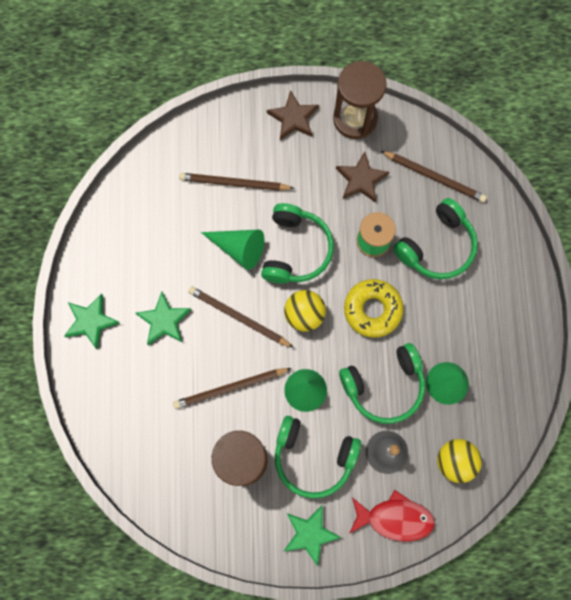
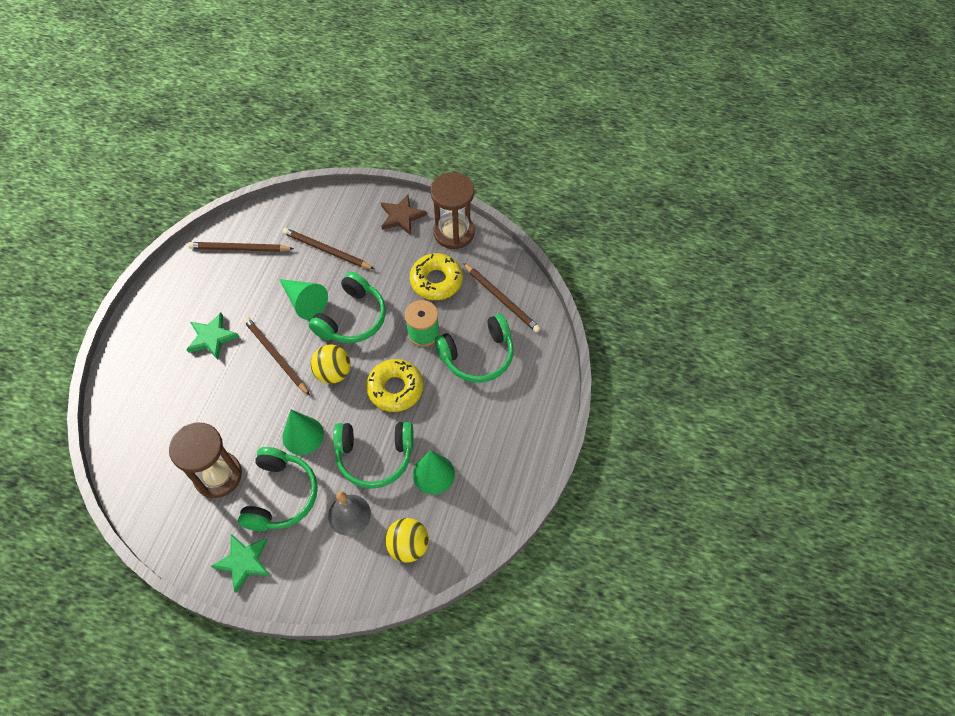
camera: 20 degrees right, 15 degrees down
(91, 321) = (152, 318): green star -> none
(230, 388) = (239, 411): brown pencil -> brown pencil (239, 249)
(313, 457) = (281, 495): green headphones -> green headphones turned 120 degrees counterclockwise
(361, 179) = (436, 281): brown star -> yellow donut
(395, 518) = (328, 577): red fish -> none

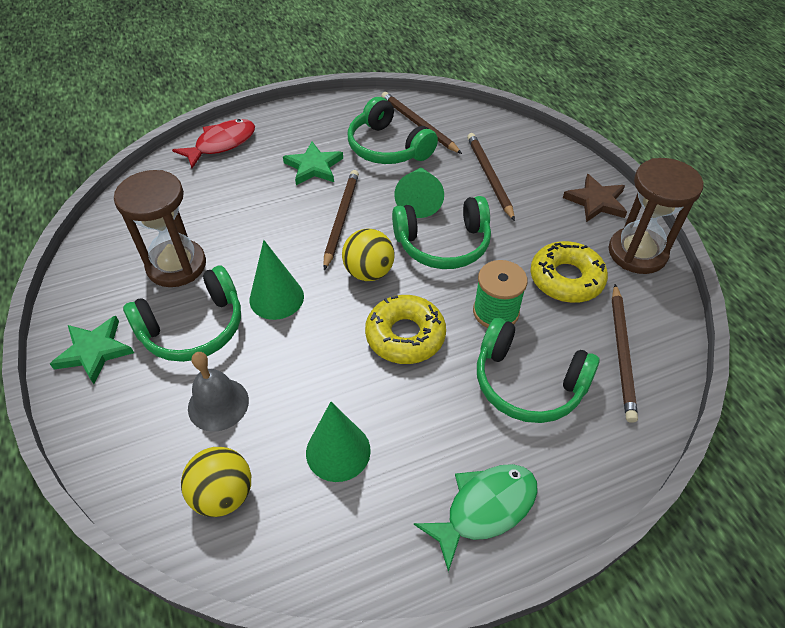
camera: 50 degrees right, 10 degrees down
(125, 377) = (221, 144): none -> red fish
(375, 456) = (308, 376): green headphones -> green headphones (388, 147)
(521, 431) = (484, 508): none -> green fish

